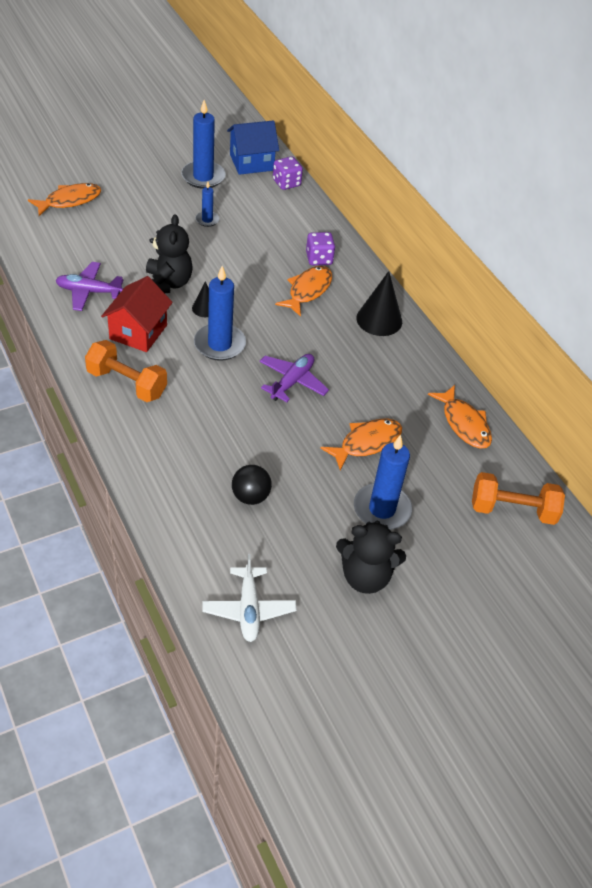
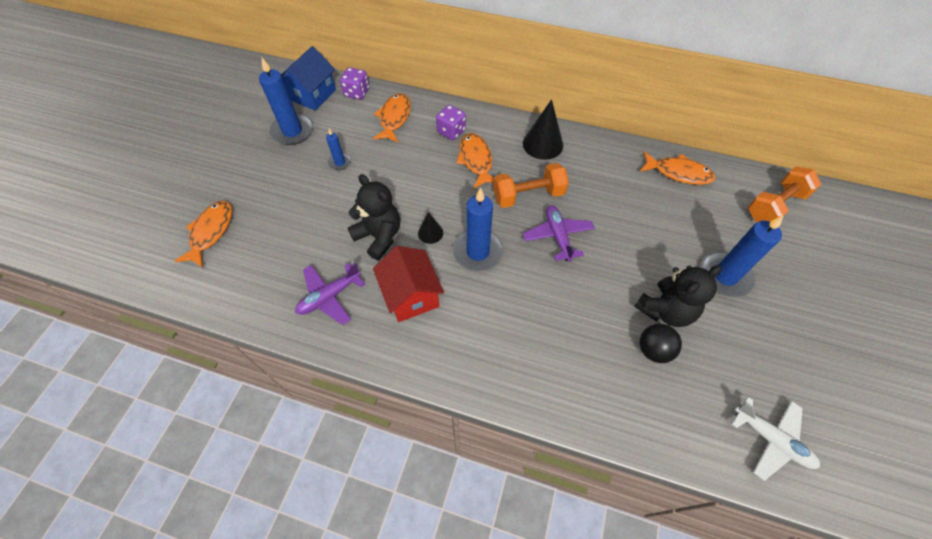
camera: 40 degrees left, 10 degrees up
(127, 383) = (460, 347): orange dumbbell -> orange dumbbell (528, 195)
(365, 576) = (783, 334): black teddy bear -> black teddy bear (665, 310)
(366, 443) = (654, 238): orange fish -> orange fish (394, 118)

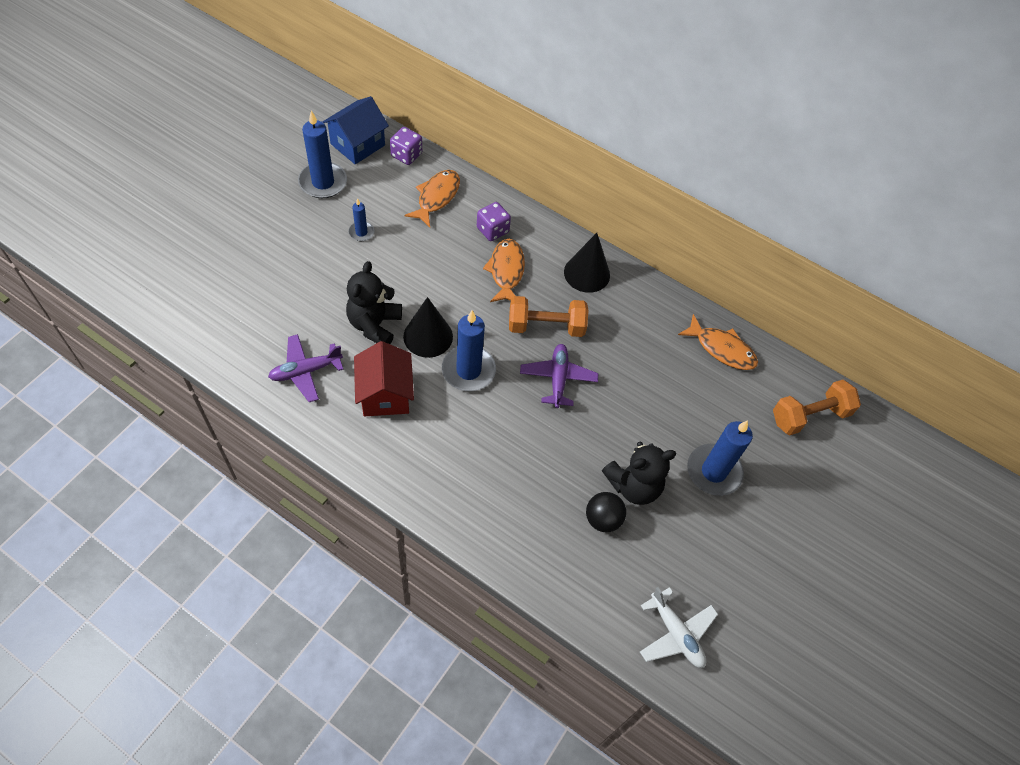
camera: 10 degrees right, 0 degrees up
(211, 232) = (209, 271): orange fish -> none
(379, 236) = (374, 325): black teddy bear -> black teddy bear turned 135 degrees counterclockwise
(430, 233) = (428, 336): black cone -> black cone, size x1.80

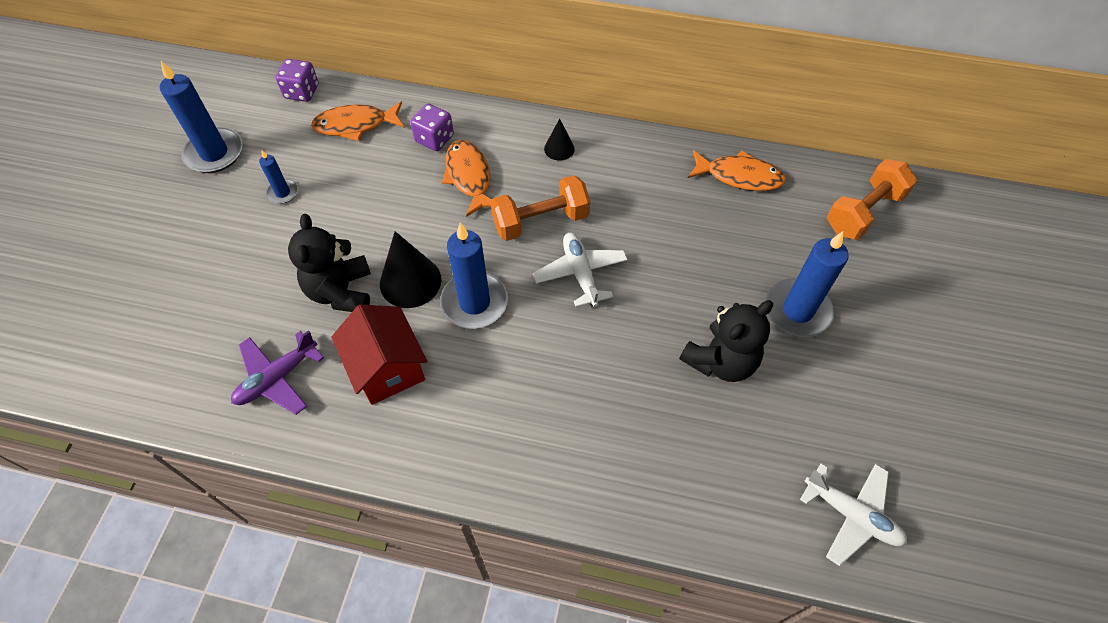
camera: 15 degrees left, 0 degrees up
(358, 144) = (240, 99): blue house -> none
(436, 197) = (355, 125): orange fish -> orange fish turned 105 degrees counterclockwise
(558, 378) = (580, 273): purple plane -> white plane
(587, 273) = (559, 148): black cone -> black cone, size x0.56
(602, 519) = (705, 414): black ball -> none

